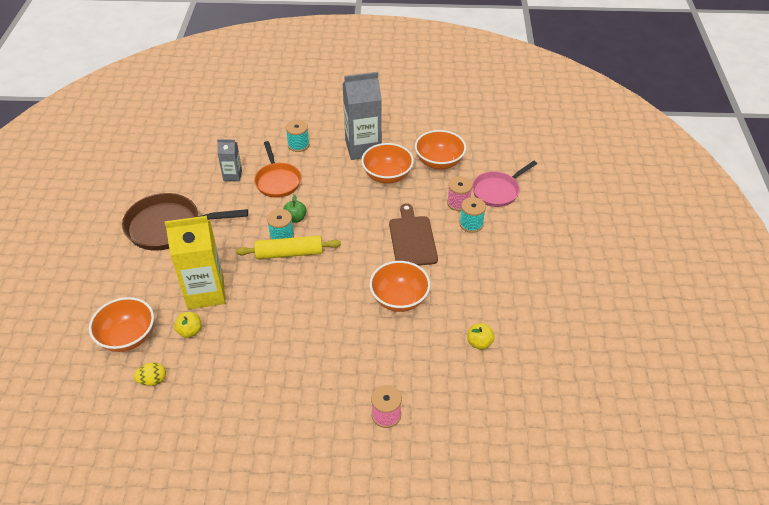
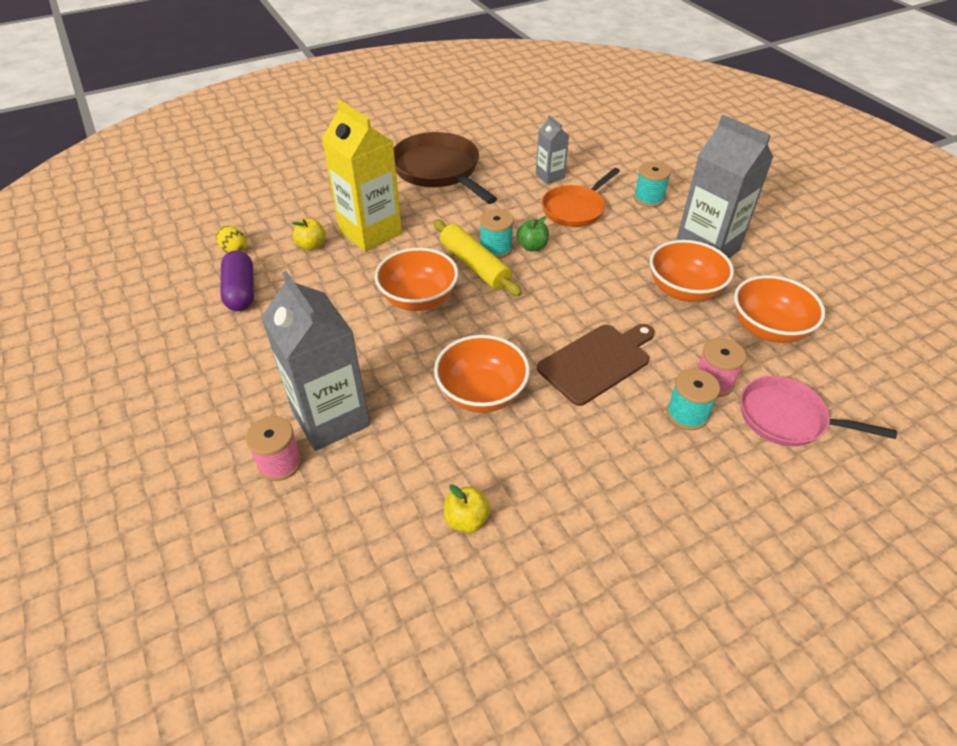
camera: 60 degrees right, 0 degrees up
(127, 337) = (279, 211): orange bowl -> orange bowl (418, 299)
(207, 390) = (241, 291): none -> purple capsule
(368, 377) = (331, 418): none -> grey carton

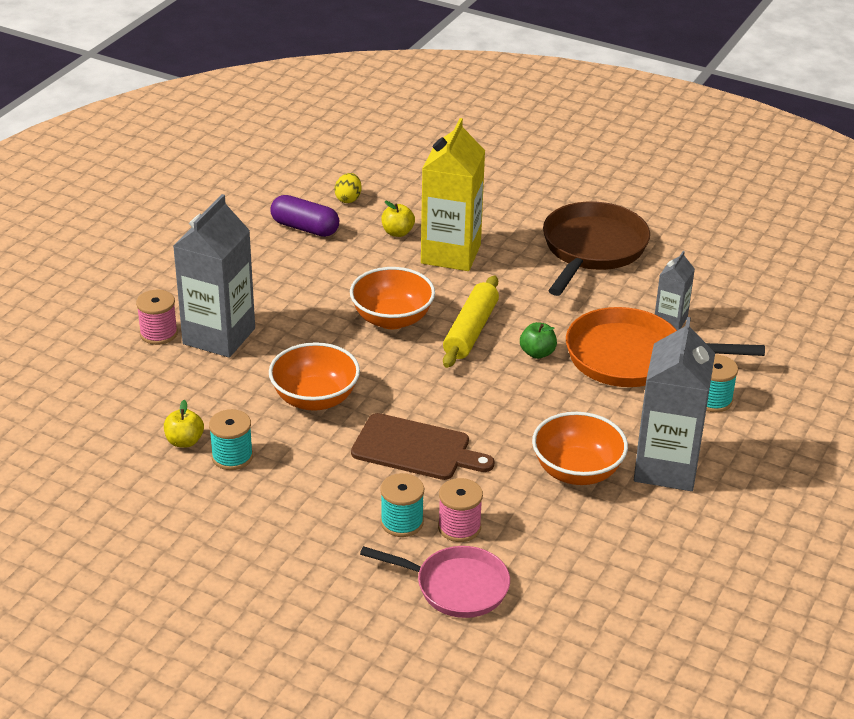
camera: 55 degrees right, 10 degrees down
(241, 291) = (305, 228): purple capsule -> purple capsule turned 75 degrees clockwise
(496, 248) = (509, 333): turquoise spool -> turquoise spool (232, 457)
(575, 209) = (632, 357): orange pan -> orange pan, size x1.51
(768, 329) = (576, 544): orange bowl -> none
(787, 418) = (456, 587): pink pan -> pink pan turned 120 degrees clockwise

